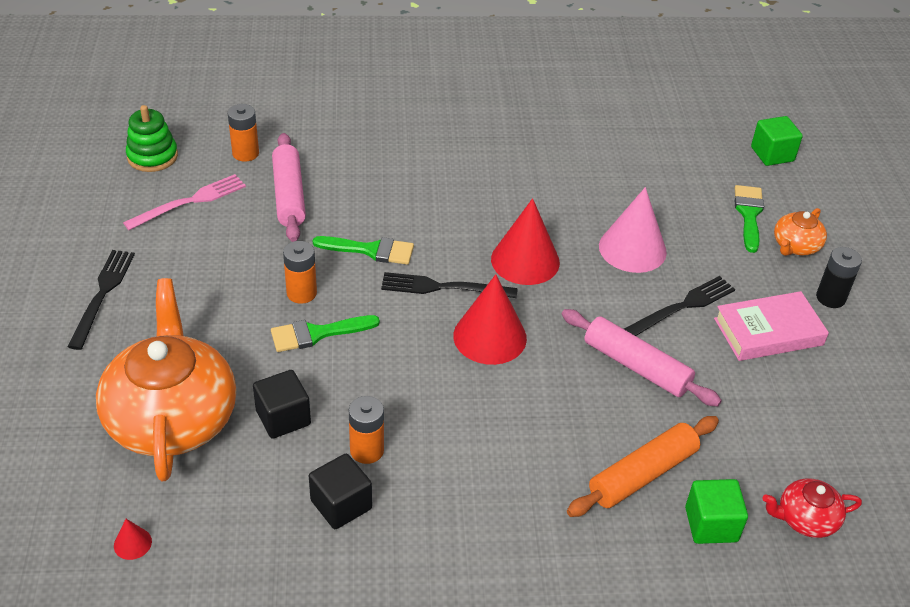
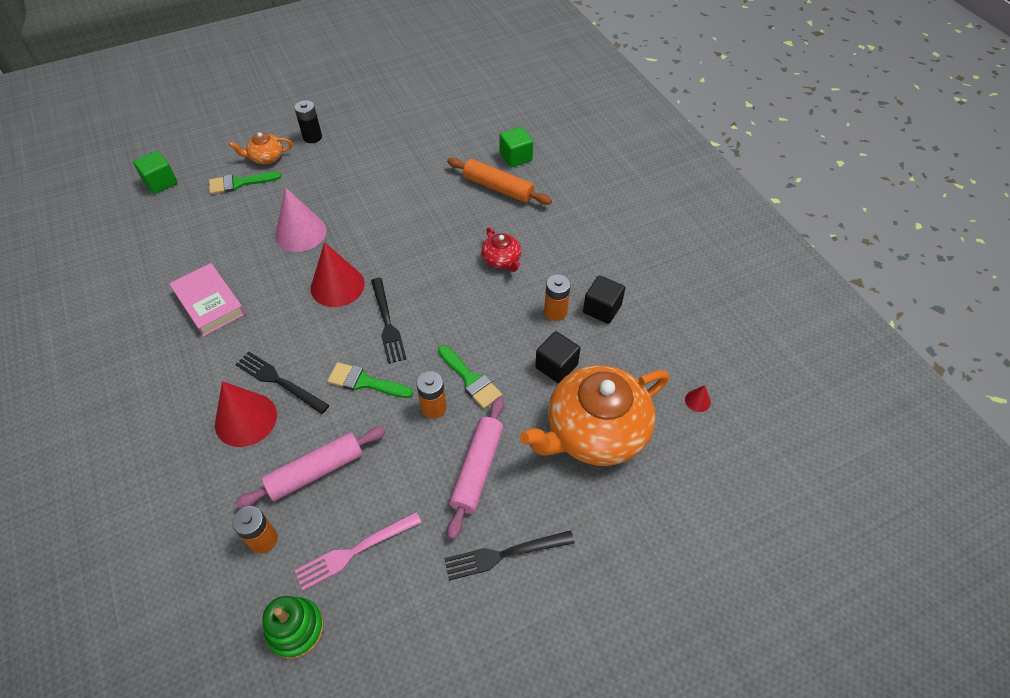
camera: 110 degrees left, 10 degrees up
(190, 202) = (354, 551): pink fork -> pink fork turned 60 degrees counterclockwise
(371, 250) = (364, 382): green brush -> green brush turned 60 degrees counterclockwise
(490, 337) = (424, 282): red cone -> red cone (246, 419)
(636, 366) = (415, 207): pink rolling pin -> pink rolling pin (477, 469)
(682, 307) = (350, 197): black fork -> black fork (279, 381)
(768, 332) = (356, 158): pink book -> pink book (209, 303)
(795, 246) = (266, 157): orange teapot -> orange teapot turned 150 degrees clockwise
(805, 519) = (491, 126): red teapot -> red teapot (502, 260)

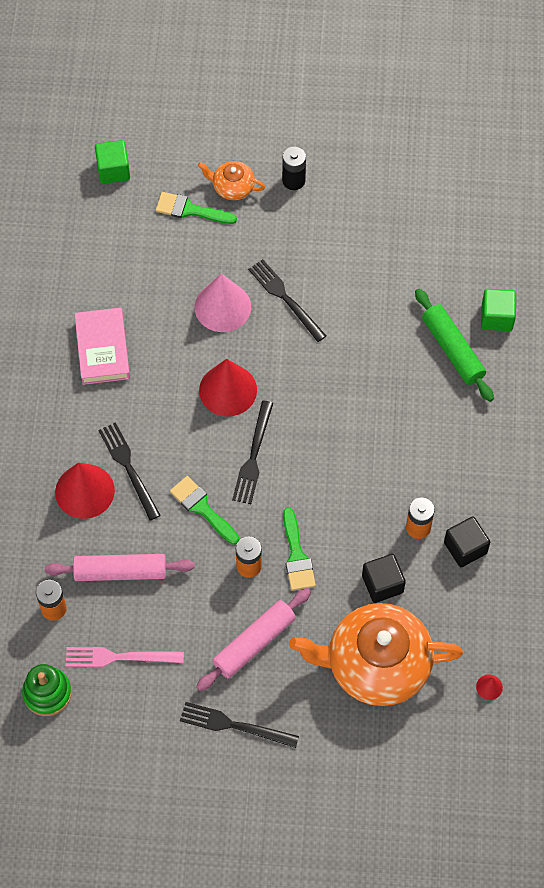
camera: 30 degrees right, 10 degrees up
(349, 207) = (285, 298): none -> black fork
(498, 188) = (452, 349): orange rolling pin -> green rolling pin
(502, 260) = (402, 441): red teapot -> none

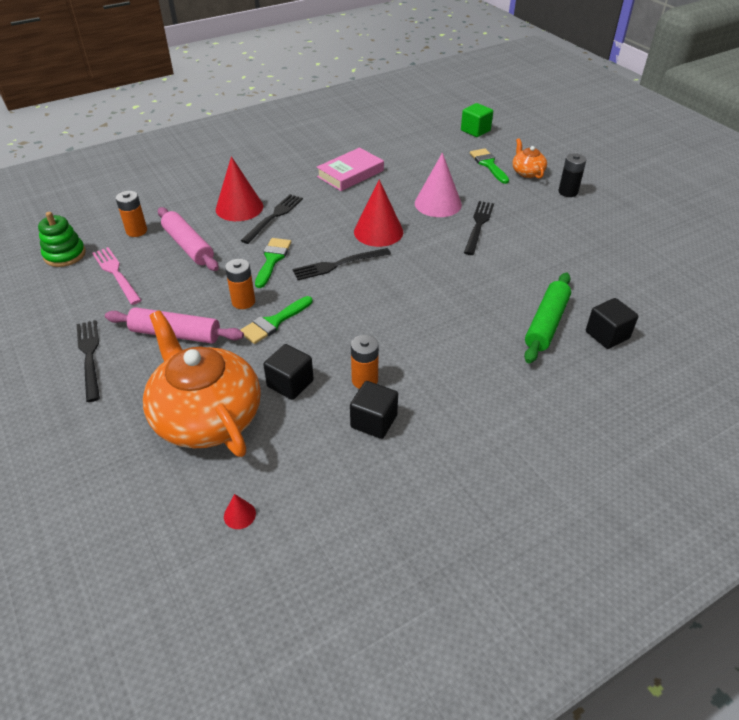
camera: 55 degrees right, 20 degrees down
(496, 317) = (607, 335): green cube -> black cube

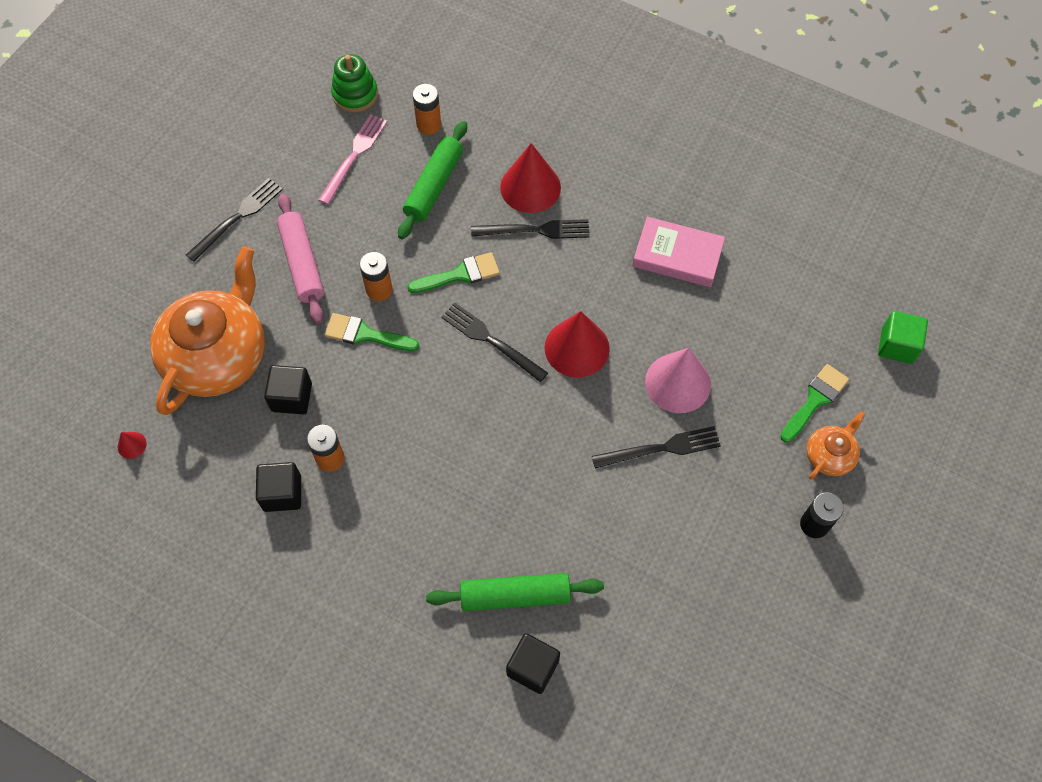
camera: 60 degrees right, 20 degrees up
(188, 246) = (434, 186): pink rolling pin -> green rolling pin

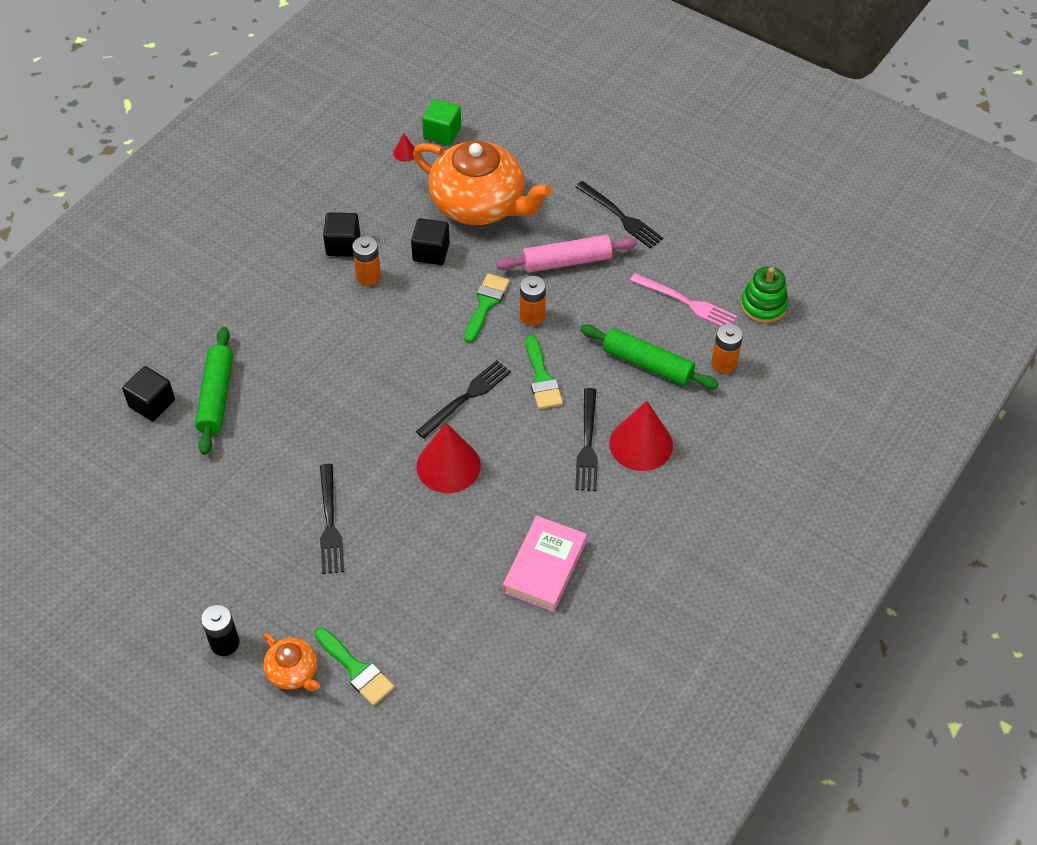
camera: 95 degrees right, 10 degrees down
(678, 383) = (397, 547): pink cone -> none
(897, 345) = (407, 766): green cube -> green cube (442, 133)

